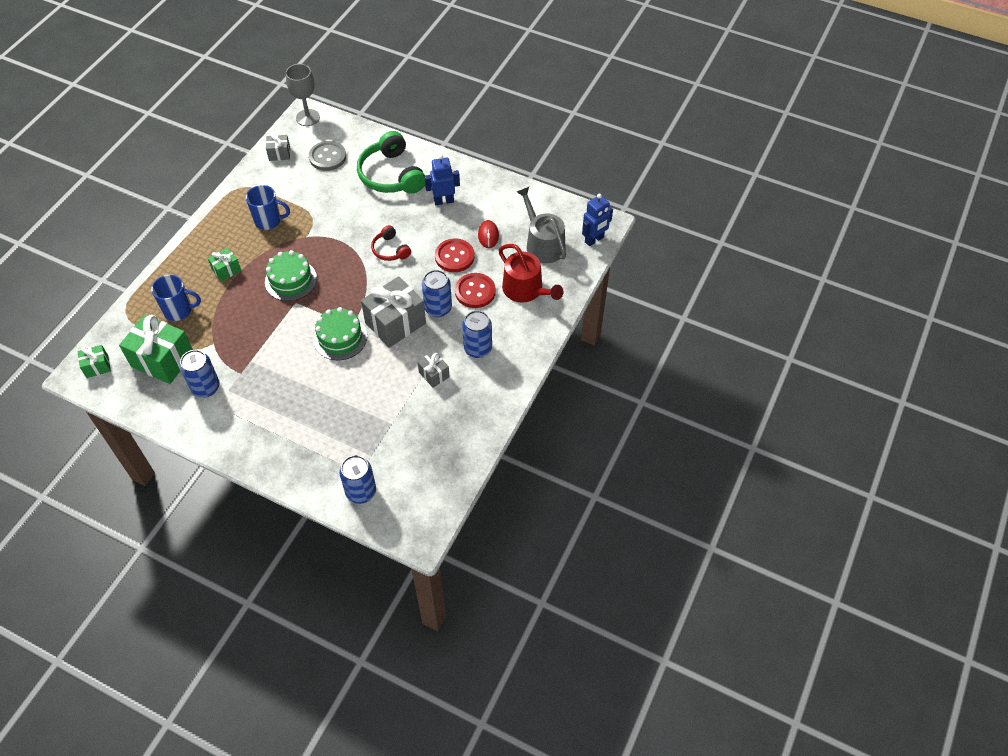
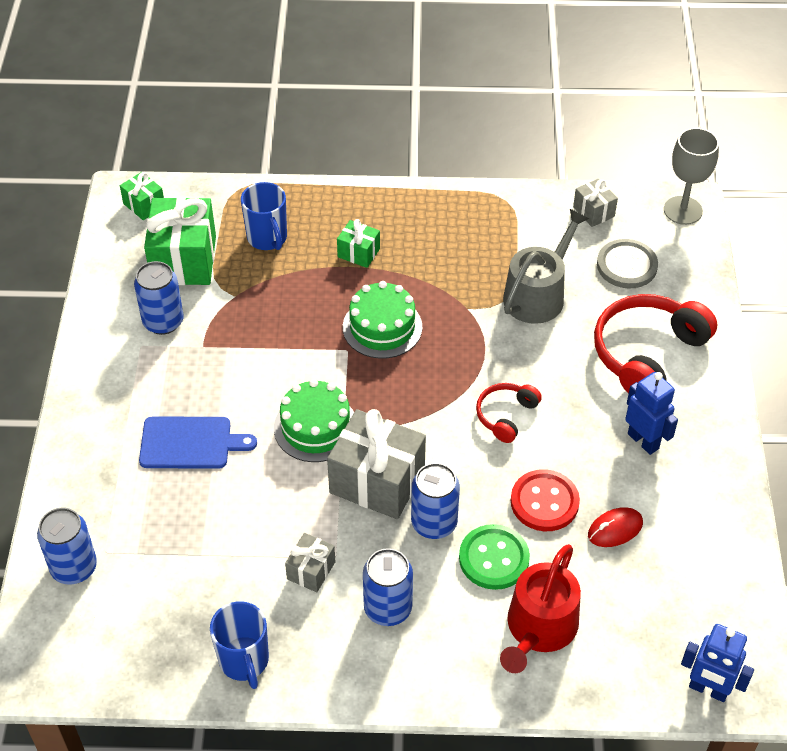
camera: 65 degrees right, 5 degrees down
(269, 221) = (468, 256): blue mug -> blue mug (244, 661)
(309, 403) = (190, 443): none -> blue cutting board
(391, 175) = (647, 354): green headphones -> red headphones
(475, 291) = (494, 558): red button -> green button
(542, 244) = (648, 613): grey watering can -> grey watering can (538, 294)

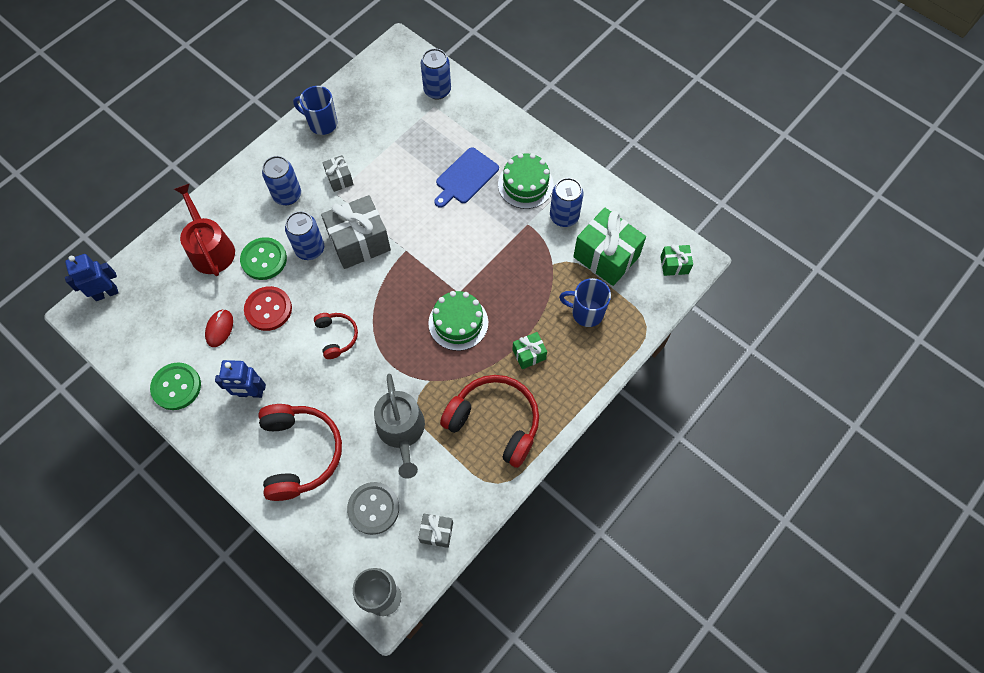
camera: 130 degrees right, 15 degrees up
(316, 427) = (420, 239): green cake -> green cake (525, 184)
(453, 235) = (495, 422): none -> red headphones
(714, 512) = (176, 387): none -> green button

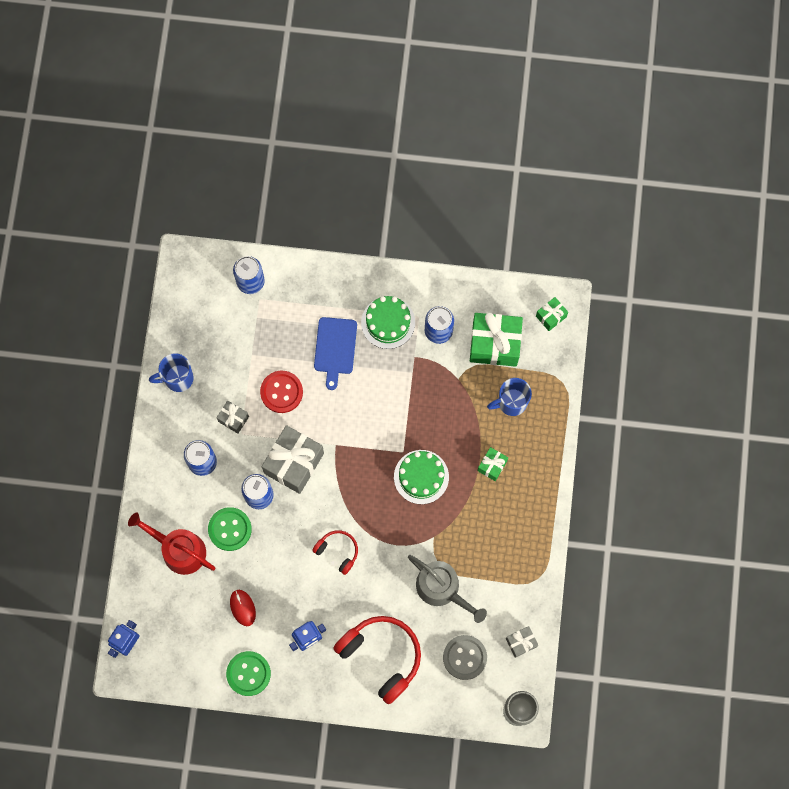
camera: 35 degrees left, 10 degrees up
(268, 309) = (267, 566): red button -> red button (281, 392)
(495, 422) = (504, 535): red headphones -> none

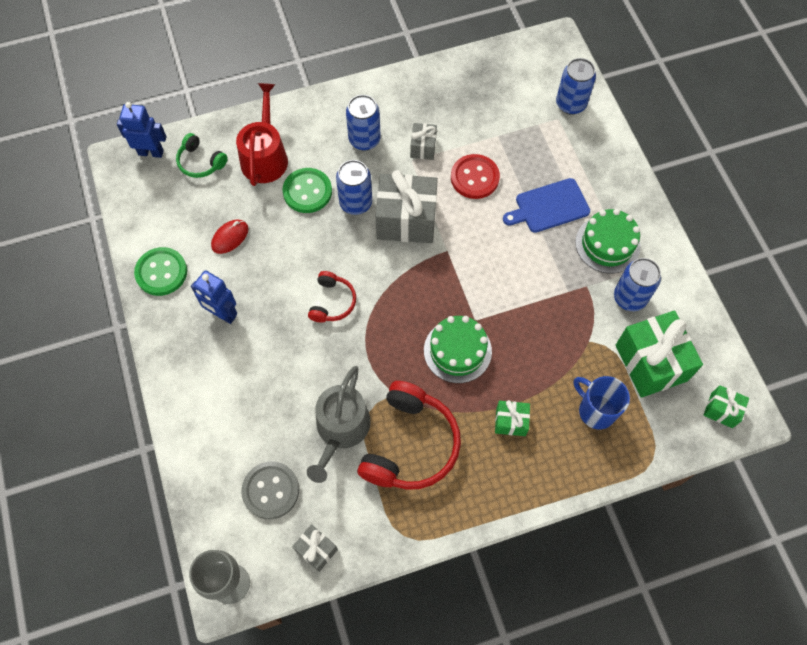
camera: 65 degrees right, 10 degrees down
(158, 604) = (201, 162): none -> green headphones
(178, 378) = (437, 85): blue mug -> none
(381, 656) = (234, 397): red headphones -> red headphones (410, 444)

